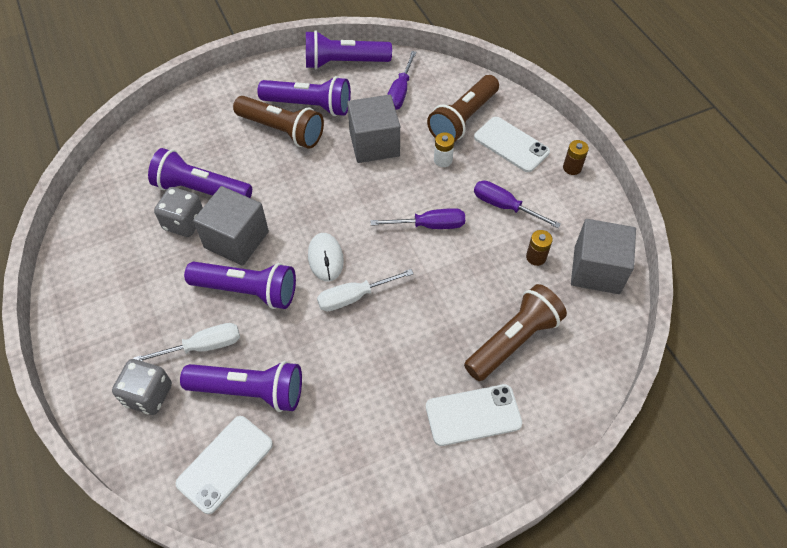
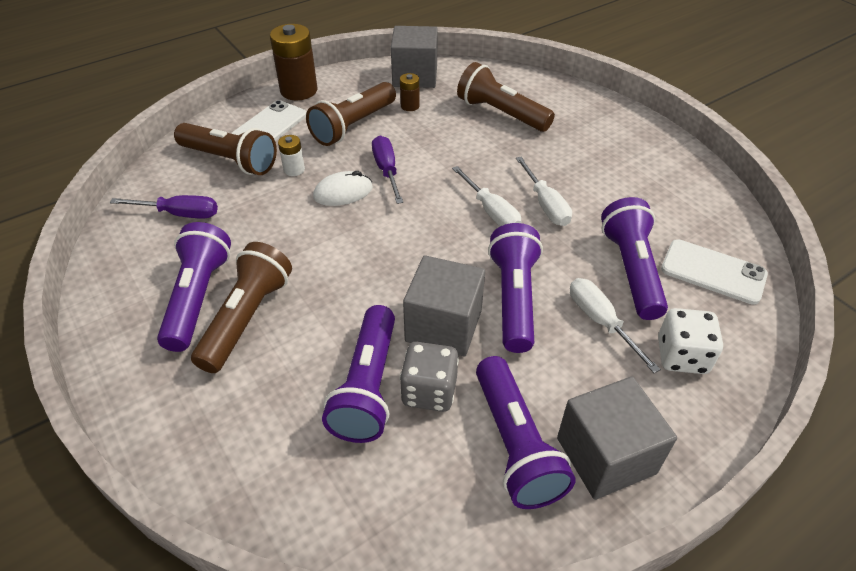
camera: 100 degrees left, 10 degrees down
(148, 395) = (682, 356): grey dice -> white dice
(325, 258) = (449, 240): white mouse -> white mouse (343, 192)
(344, 63) = (111, 275): purple flashlight -> purple flashlight (515, 444)
(353, 344) = (545, 205): none -> white screwdriver
(374, 144) = (270, 225): grey cube -> grey cube (605, 455)
(473, 415) = (579, 129): white phone -> none
(504, 206) = (353, 126): purple screwdriver -> brown flashlight
(572, 168) = (299, 90): brown battery -> brown battery, size x2.01

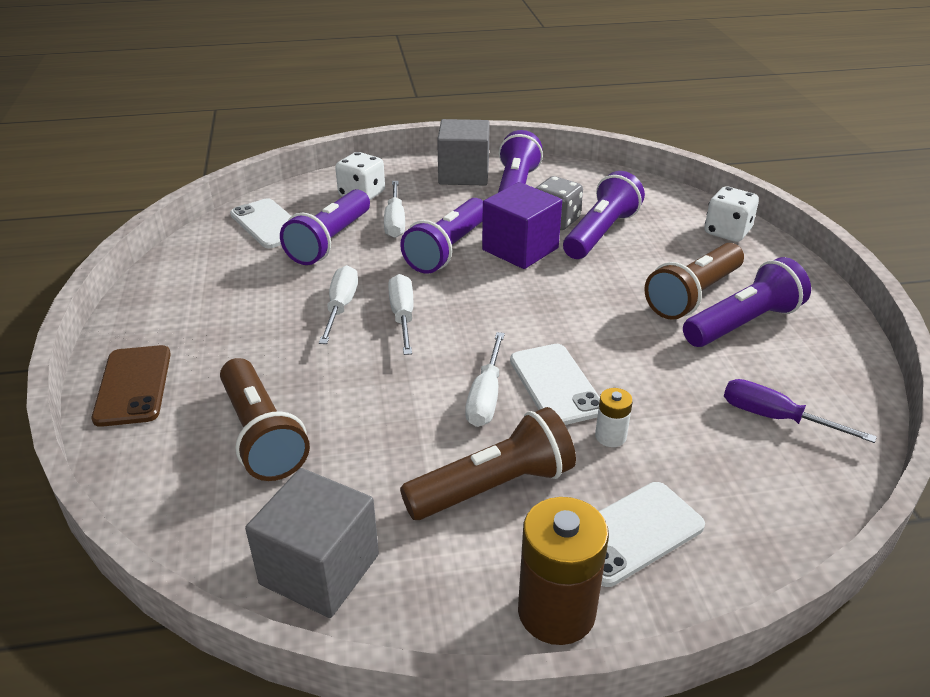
camera: 155 degrees left, 10 degrees down
(198, 297) = (743, 323): purple flashlight -> purple flashlight turned 150 degrees counterclockwise
(209, 450) = (727, 232): none -> white dice
(230, 160) = (704, 482): brown flashlight -> none
(343, 192) = (556, 385): white mouse -> white phone
(387, 170) = (486, 397): purple screwdriver -> white screwdriver
(410, 106) = (381, 497): brown battery -> none
(443, 325) = (520, 249): grey cube -> purple cube
(606, 115) = (133, 385): none -> brown phone

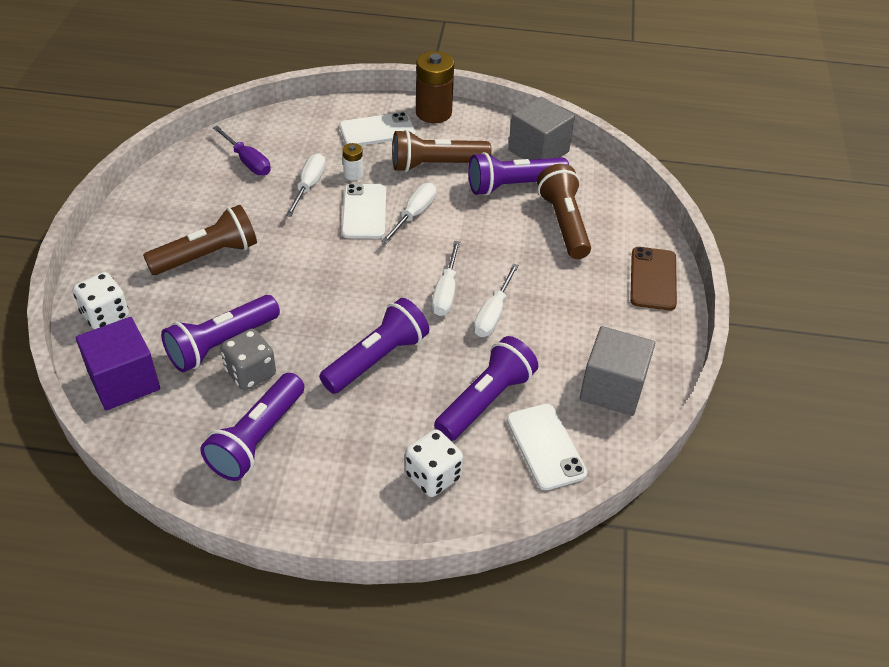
camera: 165 degrees left, 10 degrees up
(395, 221) = (412, 415): white screwdriver -> white screwdriver (309, 186)
(464, 174) = (298, 486): grey cube -> grey cube (612, 388)
(520, 249) = (310, 343): purple cube -> purple cube (124, 381)
(743, 323) = (196, 224): purple flashlight -> purple flashlight (513, 186)

